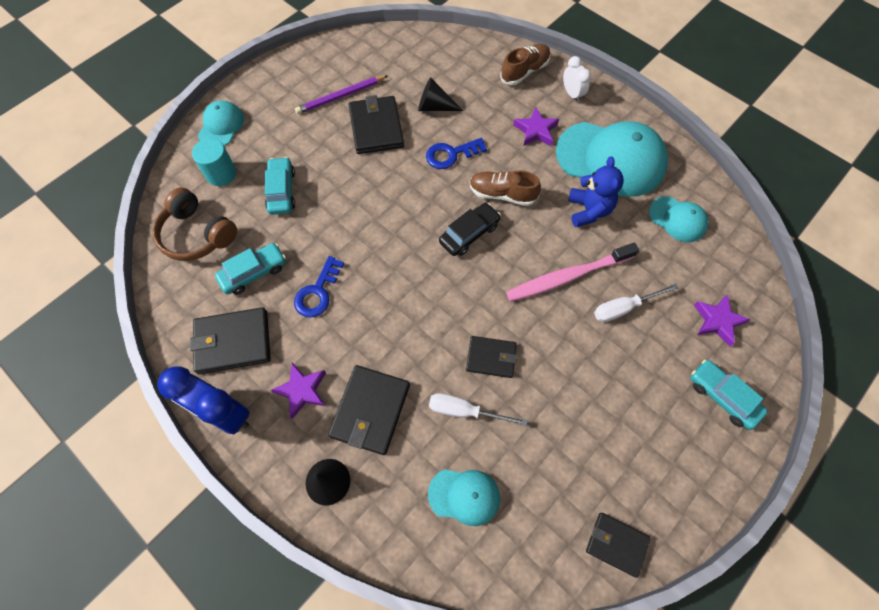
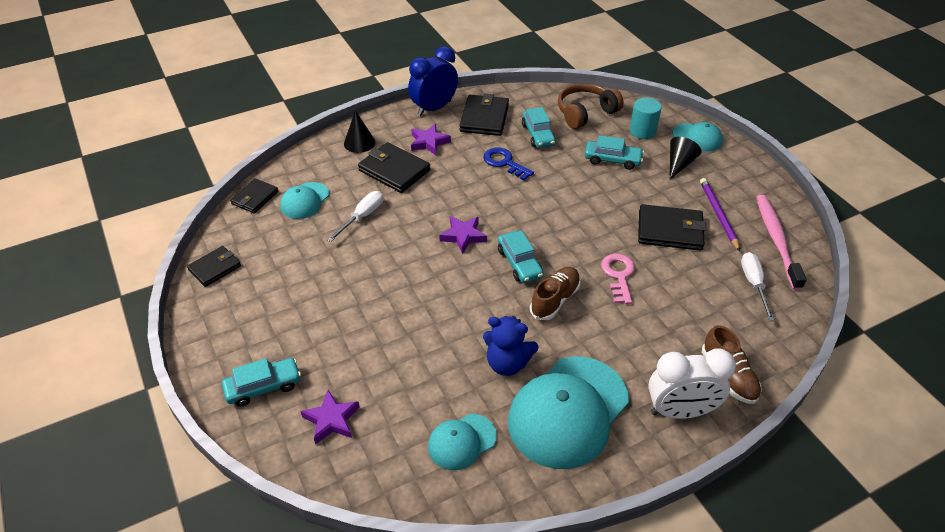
camera: 110 degrees right, 20 degrees down
(434, 107) = (688, 280): black cone -> black cone (679, 164)
(451, 154) = (618, 275): blue key -> pink key
(469, 234) = (519, 263): black car -> turquoise car
(491, 357) = (395, 243): black wallet -> black wallet (255, 198)
(535, 130) = (631, 355): purple star -> purple star (463, 236)
(568, 276) = (441, 318): pink toothbrush -> pink toothbrush (776, 240)
(572, 94) = (680, 411): white clock -> white clock, size x1.82
(623, 308) = (387, 348): white screwdriver -> white screwdriver (753, 284)

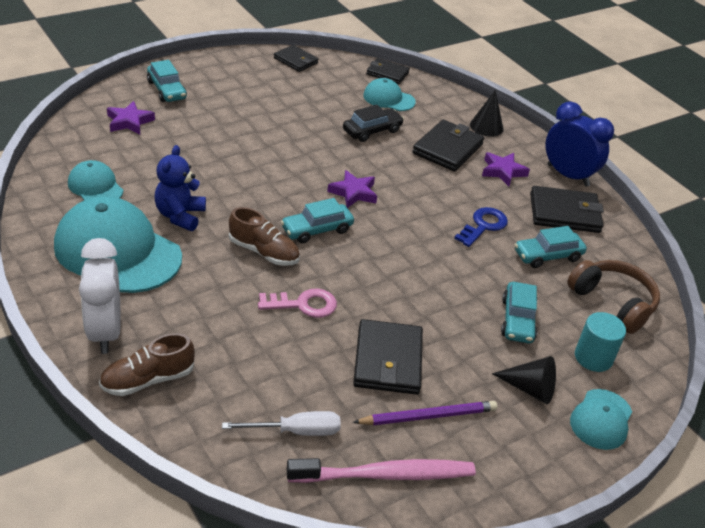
camera: 80 degrees right, 5 degrees down
(362, 217) = (372, 131): white screwdriver -> black car

